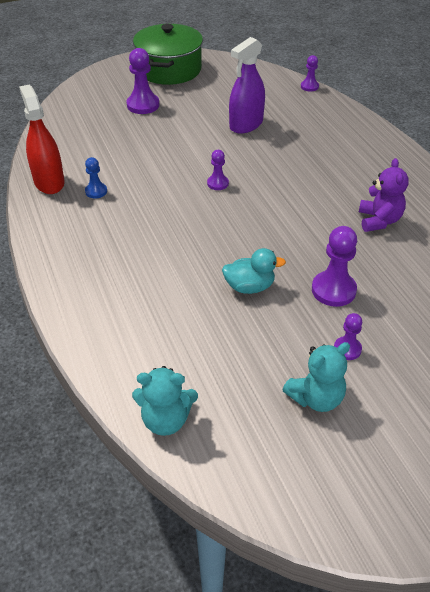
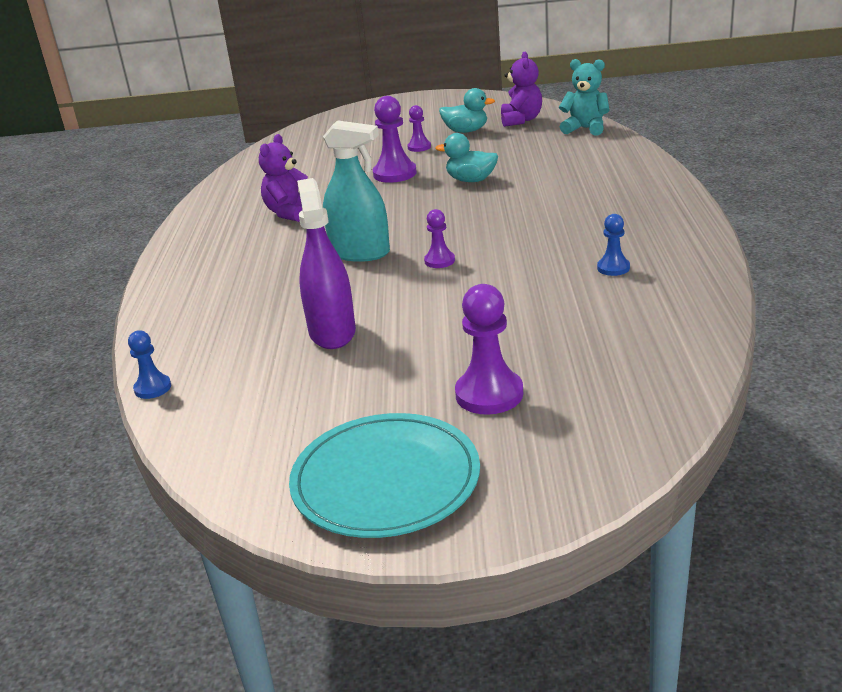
camera: 155 degrees left, 15 degrees down
(49, 182) = (684, 285): red spray bottle -> none
(169, 69) = (385, 480): green pot -> turquoise plate
(246, 124) = (332, 332): purple spray bottle -> purple spray bottle turned 75 degrees counterclockwise
(259, 440) = (521, 120): none -> purple teddy bear
(280, 184) = (360, 253): none -> turquoise spray bottle
(309, 86) = (152, 388): purple pawn -> blue pawn
(316, 398) = (466, 131): turquoise teddy bear -> turquoise duck

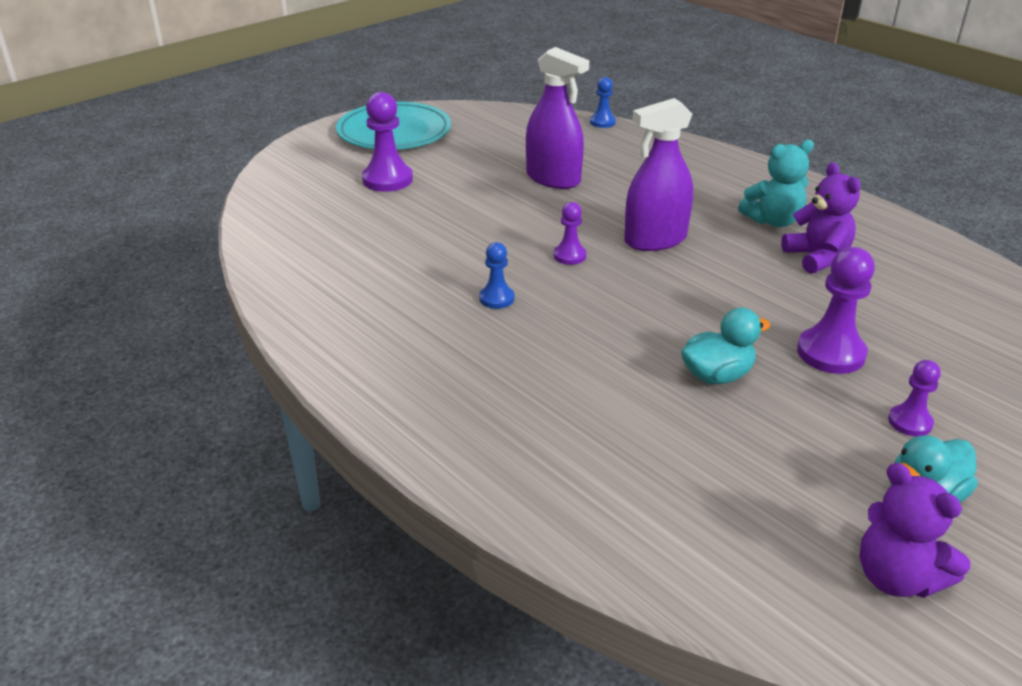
camera: 135 degrees right, 5 degrees up
(360, 253) = (655, 240): turquoise spray bottle -> purple spray bottle
(585, 129) = (742, 591): turquoise teddy bear -> turquoise teddy bear (773, 221)
(613, 268) = (397, 301): blue pawn -> blue pawn (496, 298)

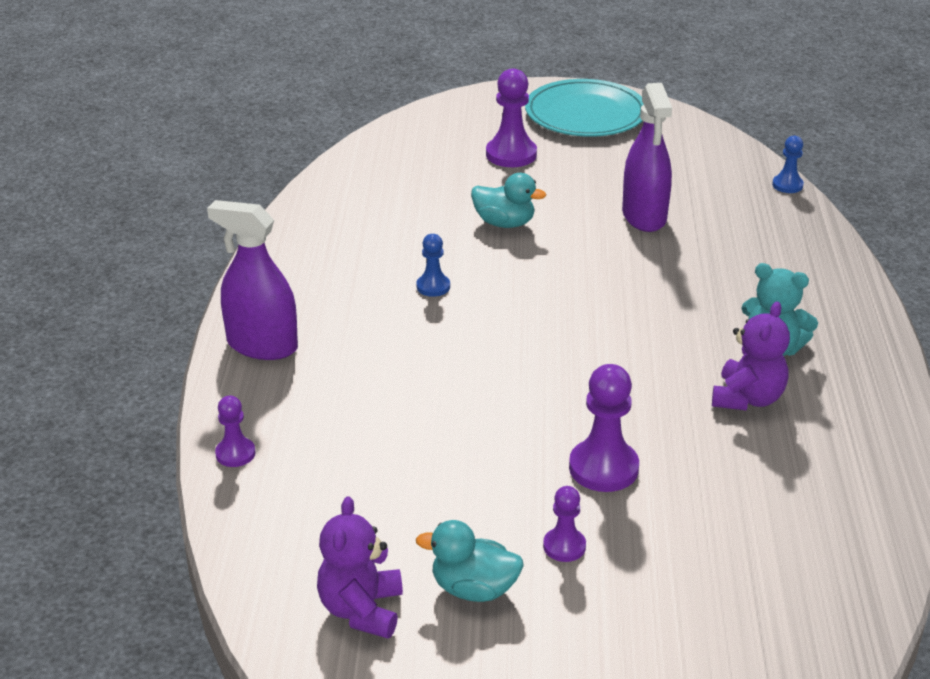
camera: 45 degrees right, 0 degrees up
(569, 256) = (541, 285): purple pawn -> purple pawn (235, 454)
(655, 240) = (633, 309): purple spray bottle -> purple spray bottle (262, 345)
(717, 375) = (486, 428): turquoise duck -> turquoise duck (504, 223)

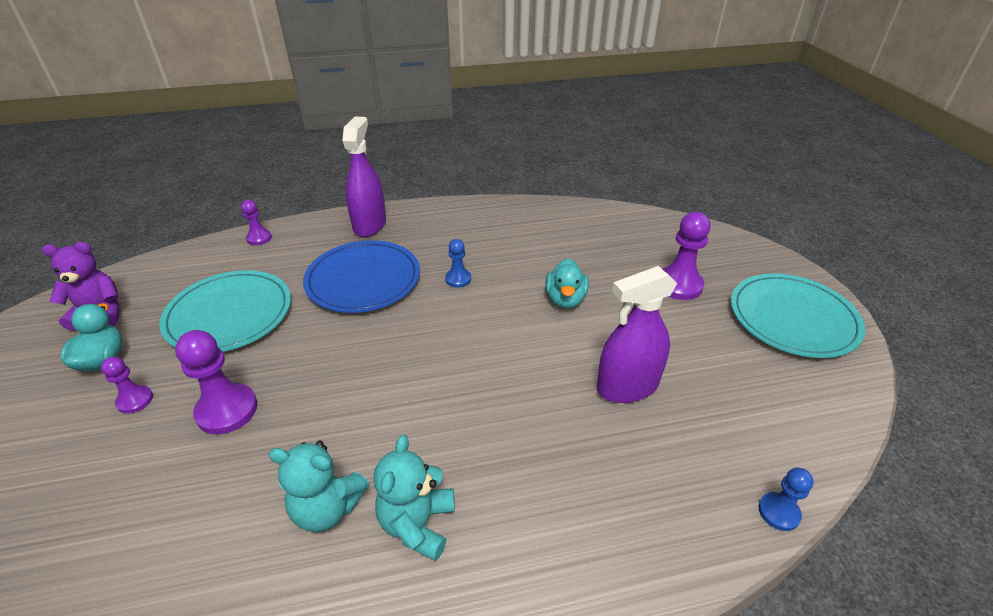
camera: 75 degrees right, 5 degrees up
(398, 358) = (363, 280): none -> blue plate
(422, 475) = (229, 314): none -> turquoise plate
(747, 398) = (327, 508): purple teddy bear -> turquoise teddy bear

